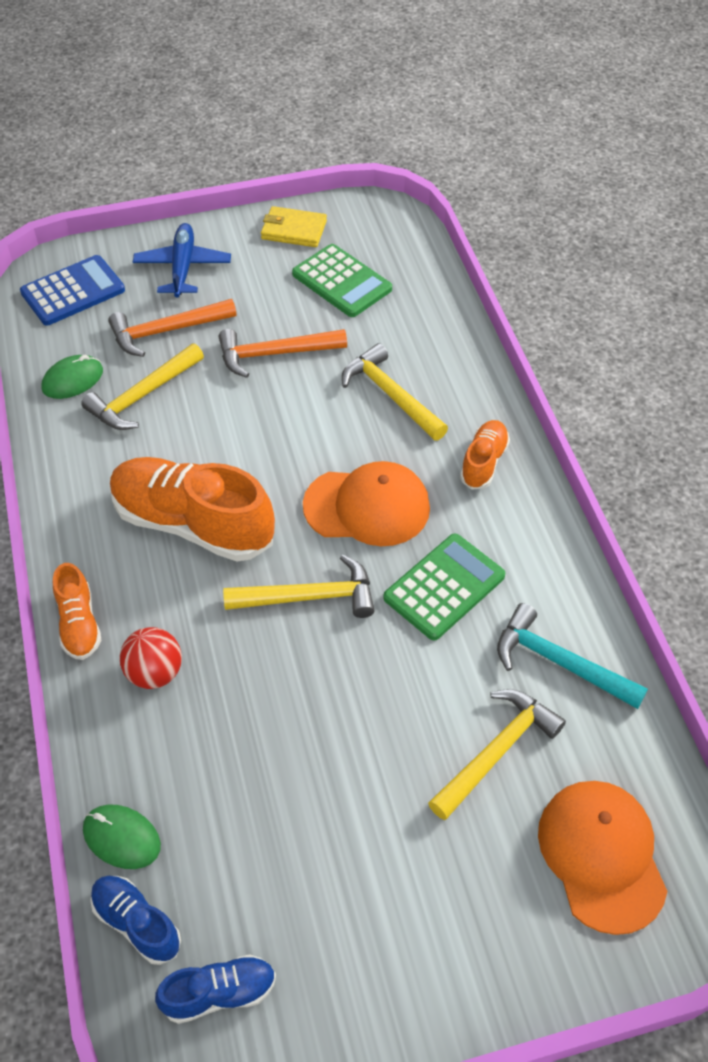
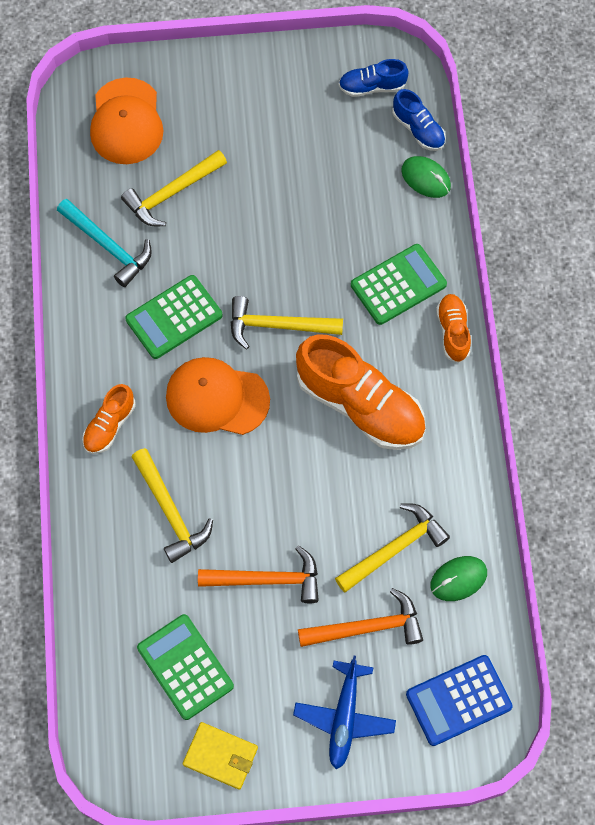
camera: 170 degrees left, 15 degrees up
(155, 672) = (398, 285): red ball -> green calculator

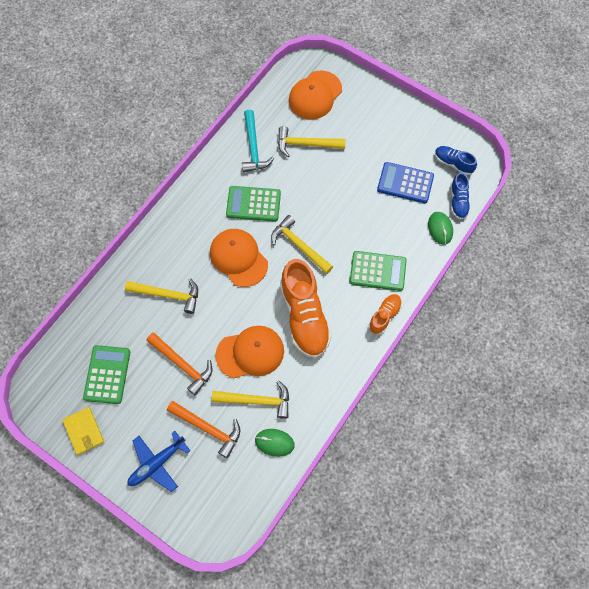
camera: 40 degrees right, 0 degrees up
(109, 425) = (177, 232): orange shoe -> none
(170, 511) = (168, 295): yellow hammer -> yellow hammer turned 90 degrees counterclockwise
(336, 499) = (250, 353): none -> orange cap
(458, 700) = (219, 504): blue calculator -> blue calculator (405, 183)

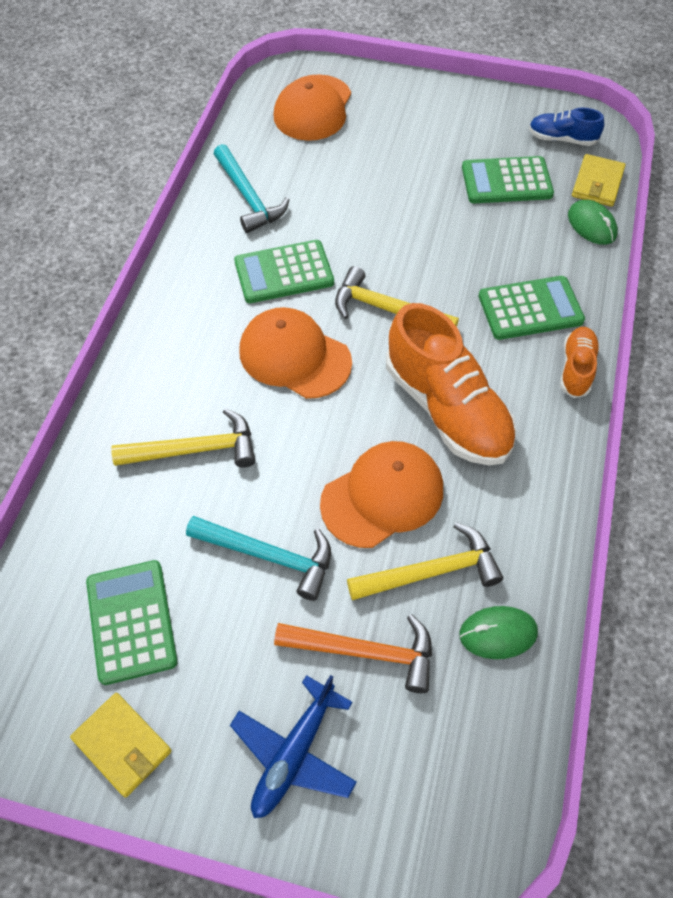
camera: 20 degrees left, 10 degrees down
(182, 364) = (269, 556): orange hammer -> turquoise hammer
(306, 144) = (330, 172): yellow hammer -> none
(405, 183) = (506, 181): blue calculator -> green calculator
(458, 201) = (597, 183): blue shoe -> yellow wallet

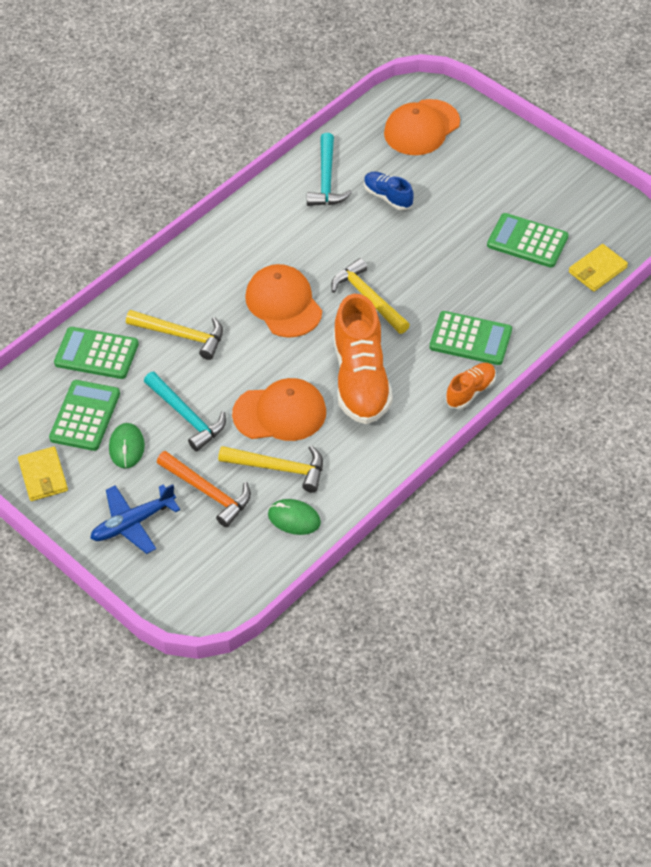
camera: 30 degrees right, 5 degrees down
(284, 272) = (315, 244): green calculator -> green calculator (96, 354)
(561, 139) = (598, 225): blue shoe -> blue shoe (388, 197)
(591, 225) = (566, 299): green mouse -> green mouse (126, 447)

